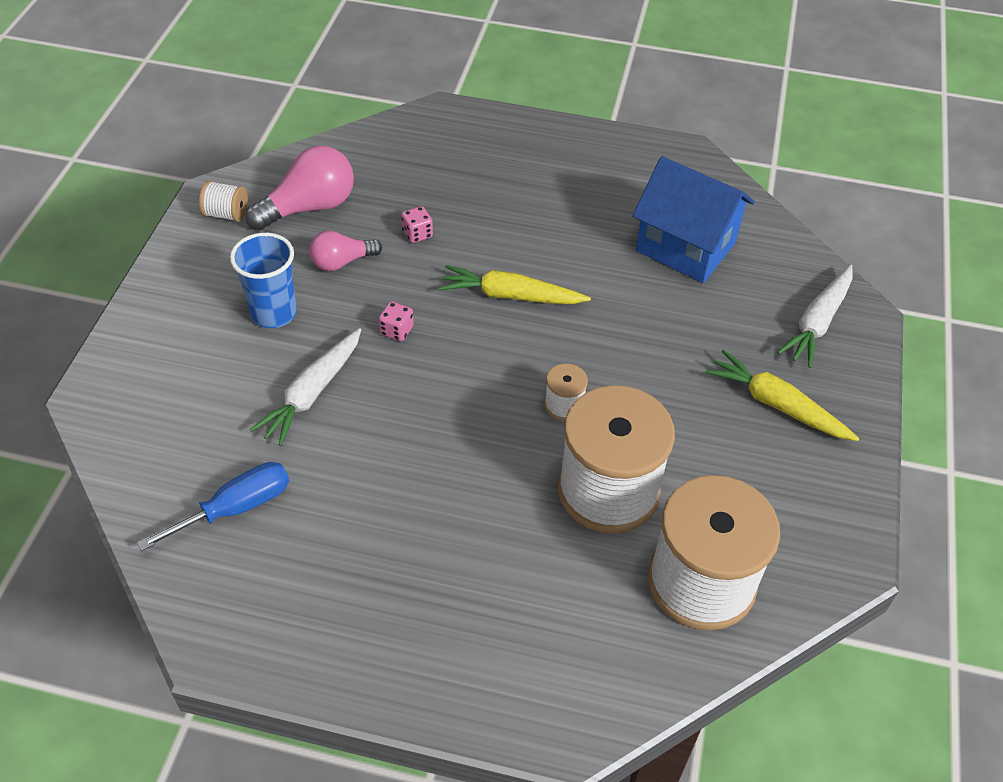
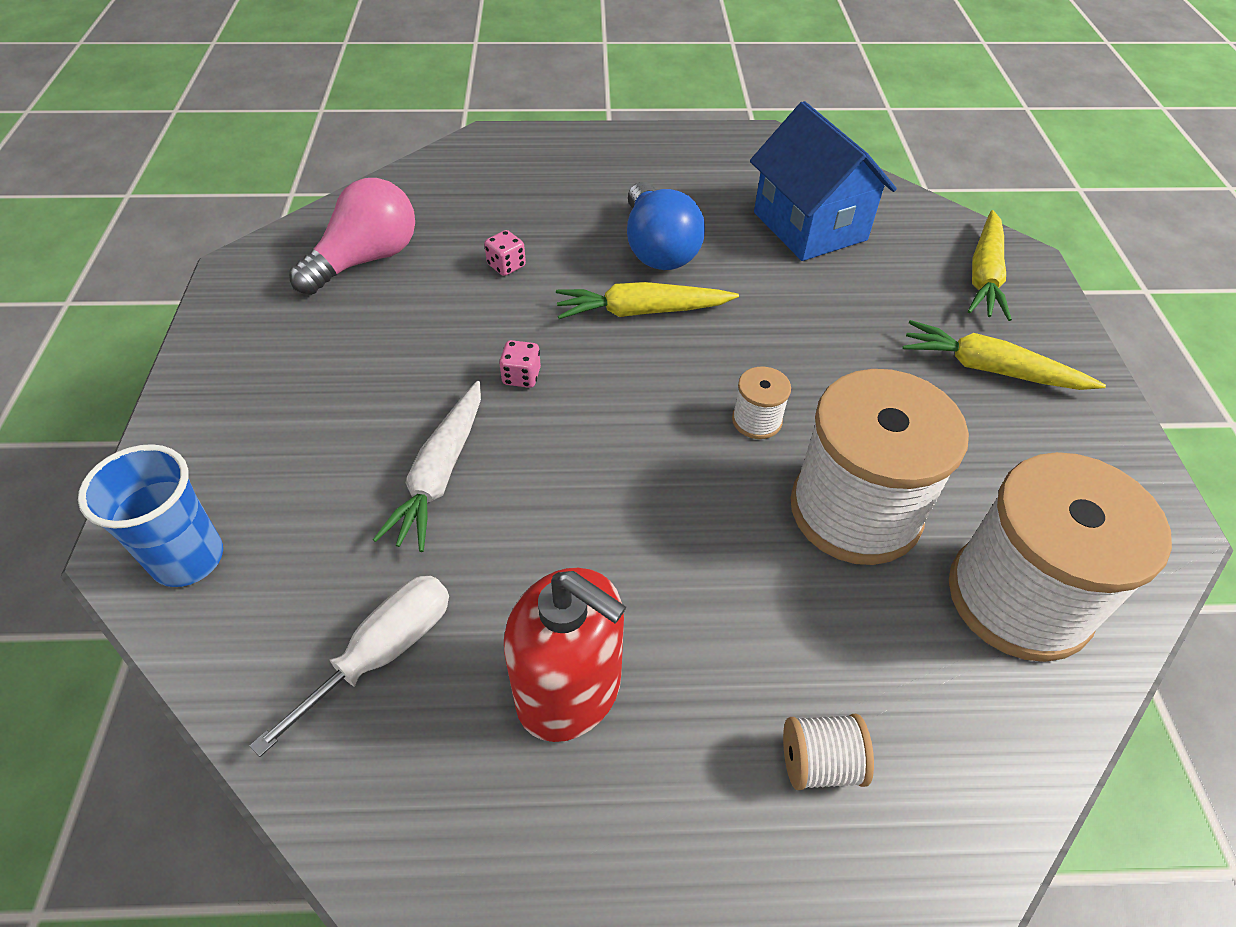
camera: 15 degrees left, 0 degrees up
(226, 214) = (264, 285): white spool -> white spool (819, 763)
(236, 508) = (383, 653): blue screwdriver -> white screwdriver
(274, 313) = (358, 387): blue cup -> blue cup (188, 559)
(342, 262) = (426, 312): pink light bulb -> none
(351, 562) = (569, 689): none -> red soap dispenser
(546, 243) = (658, 248): none -> blue light bulb
(685, 247) = (809, 226): blue house -> blue house turned 45 degrees clockwise
(817, 322) = (984, 275): white carrot -> yellow carrot

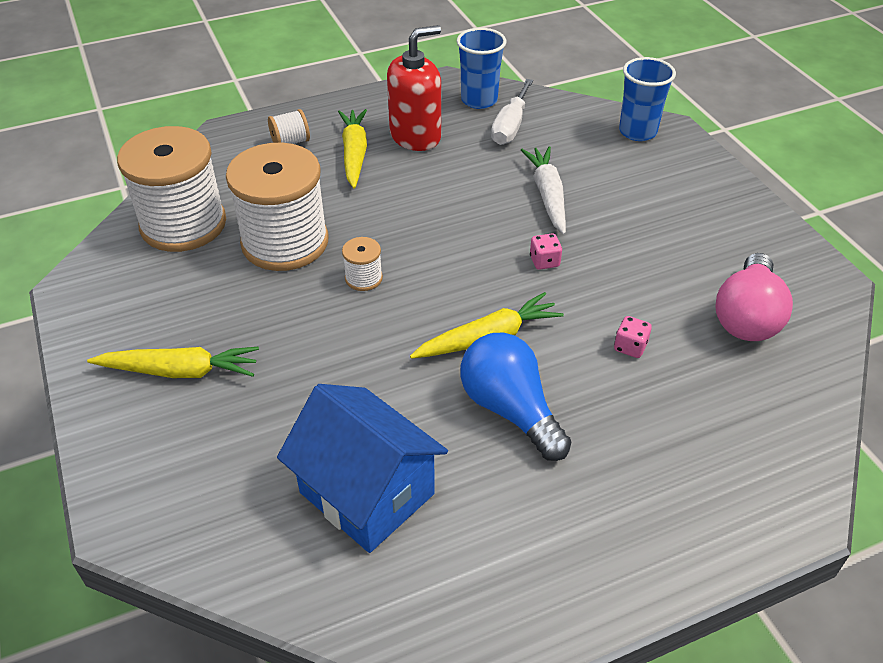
camera: 160 degrees right, 5 degrees down
(384, 765) = (479, 100): none -> blue cup
(569, 689) = (415, 136): red soap dispenser -> red soap dispenser turned 135 degrees clockwise
(984, 275) = (171, 481): yellow carrot -> yellow carrot (354, 154)

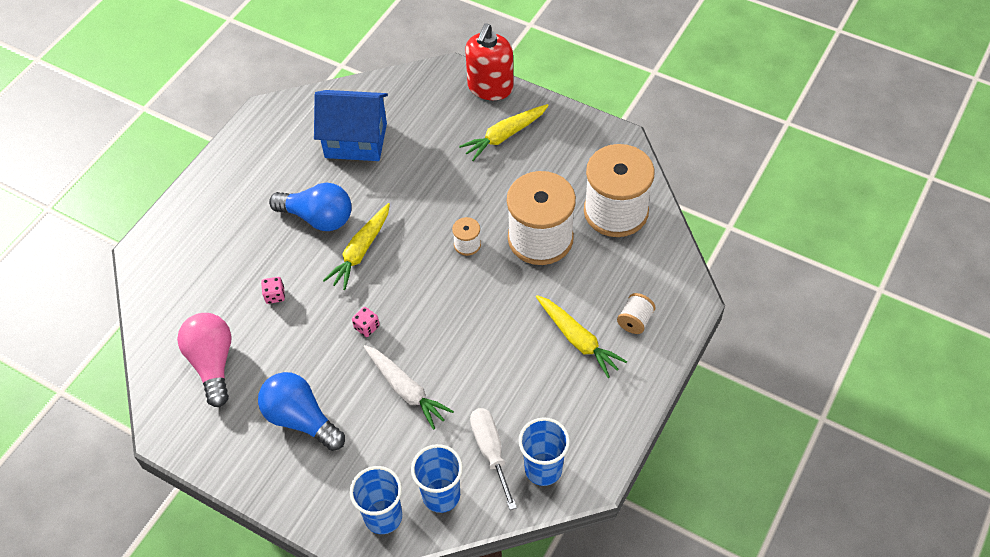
camera: 145 degrees right, 10 degrees up
(415, 136) = (553, 389): red soap dispenser -> red soap dispenser (490, 87)
(577, 122) = (441, 495): none -> blue cup
(671, 223) = (301, 419): none -> blue light bulb

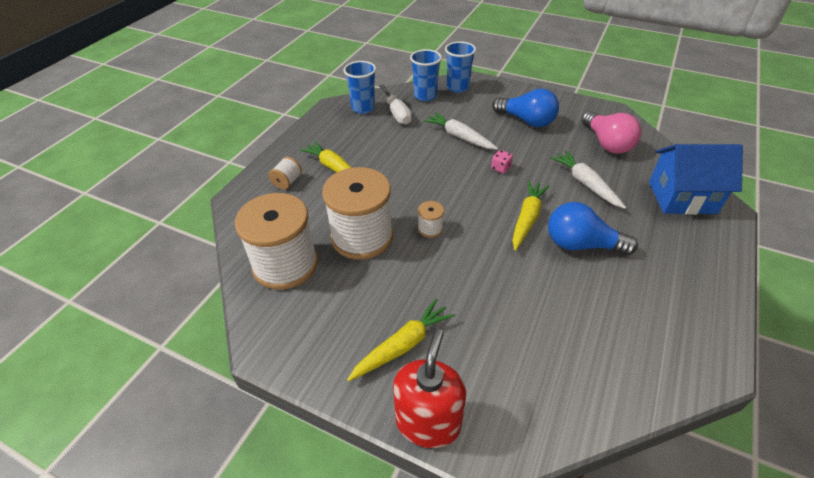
camera: 175 degrees right, 10 degrees down
(275, 295) = (586, 184): pink dice -> white carrot
(356, 140) = (581, 331): blue house -> blue house (682, 197)

